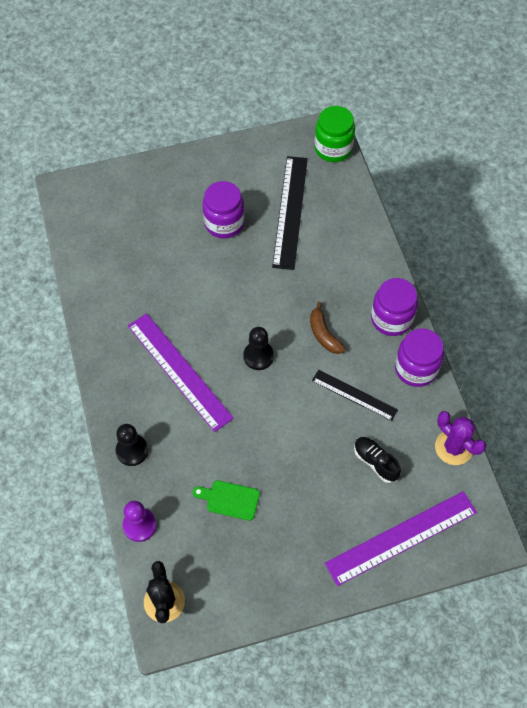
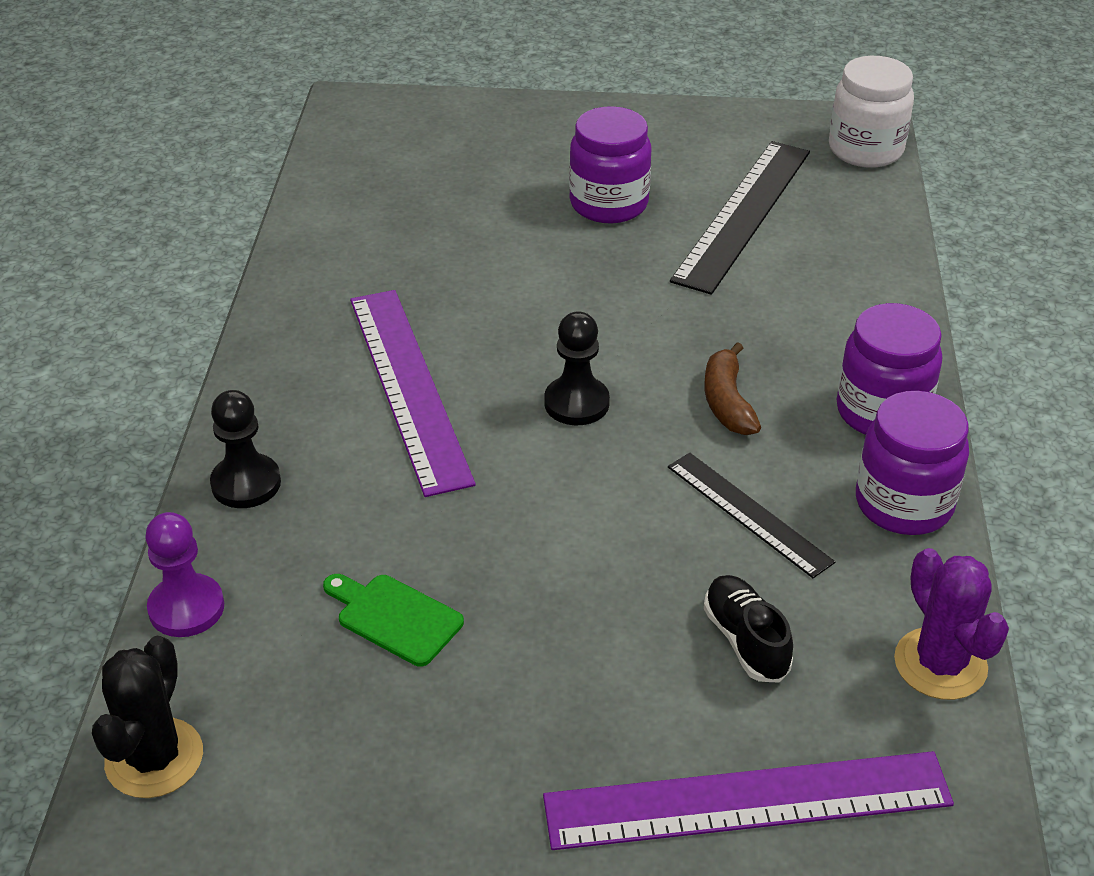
camera: 20 degrees right, 20 degrees down
(333, 148) = (865, 150): green jar -> white jar

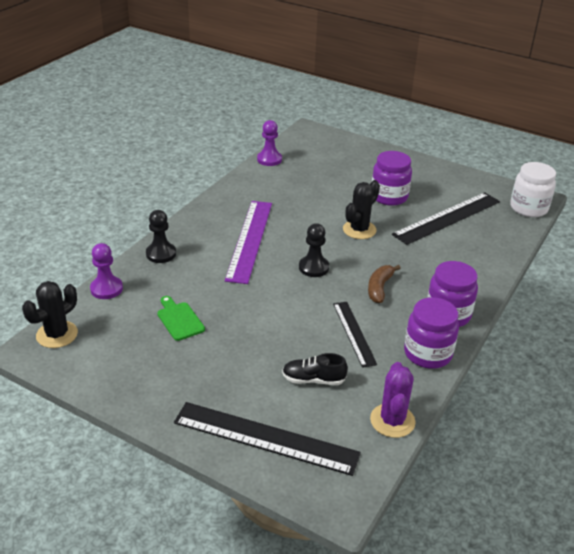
camera: 25 degrees right, 5 degrees down
(318, 194) = (269, 159): none -> purple pawn
(604, 292) = (359, 230): none -> black cactus
(745, 640) = (313, 380): black shoe -> black shoe turned 90 degrees counterclockwise
(747, 800) = (265, 438): purple ruler -> black ruler

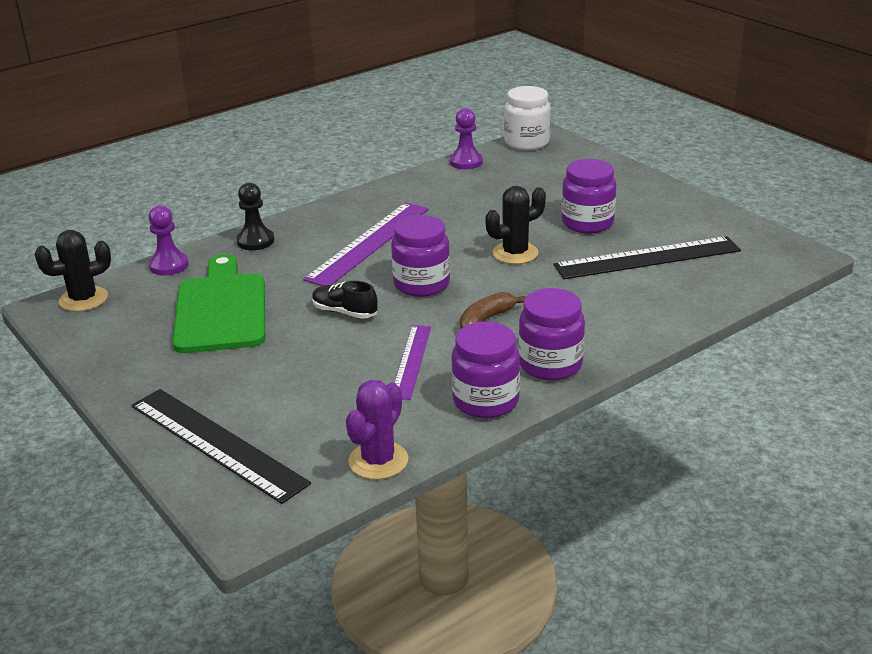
camera: 25 degrees right, 5 degrees down
(179, 319) = (221, 309): green cutting board -> green cutting board, size x2.12
(313, 267) = (421, 284): black pawn -> purple jar
(313, 380) = (320, 398): black shoe -> black shoe (344, 312)
(354, 333) = (411, 361): black ruler -> purple ruler
(528, 208) = (778, 264): white jar -> white jar (526, 142)

